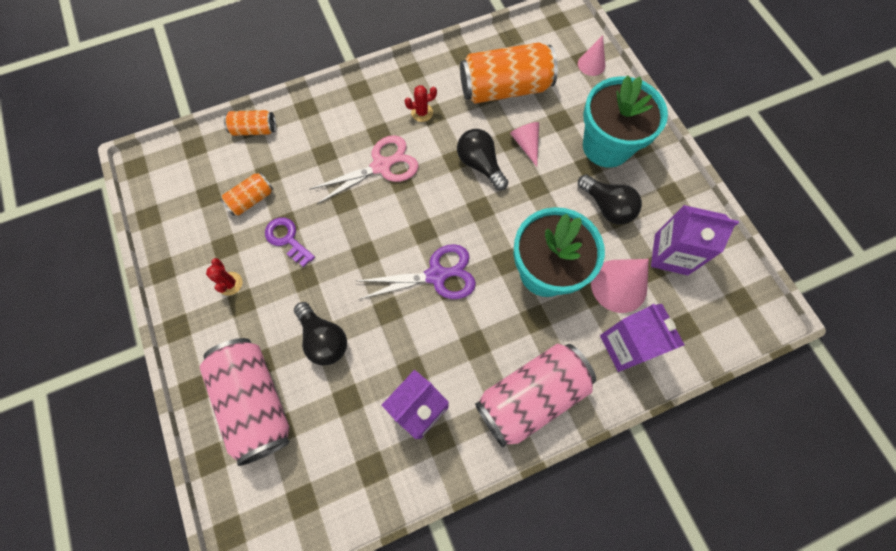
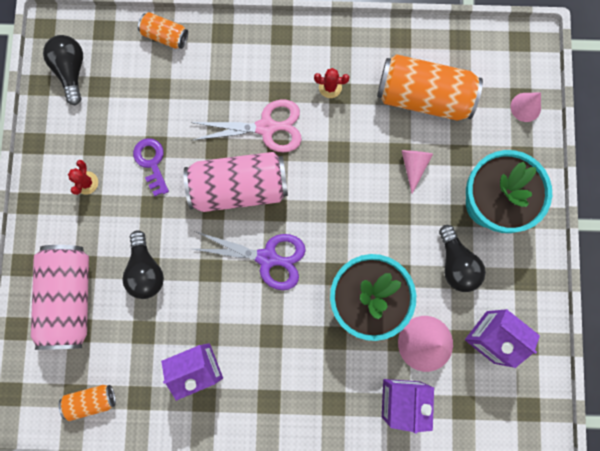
camera: 25 degrees right, 10 degrees up
(251, 199) = (135, 109): orange can -> orange can (91, 401)
(480, 165) = (359, 167): black light bulb -> black light bulb (71, 70)
(531, 396) = (296, 402): pink can -> pink can (239, 187)

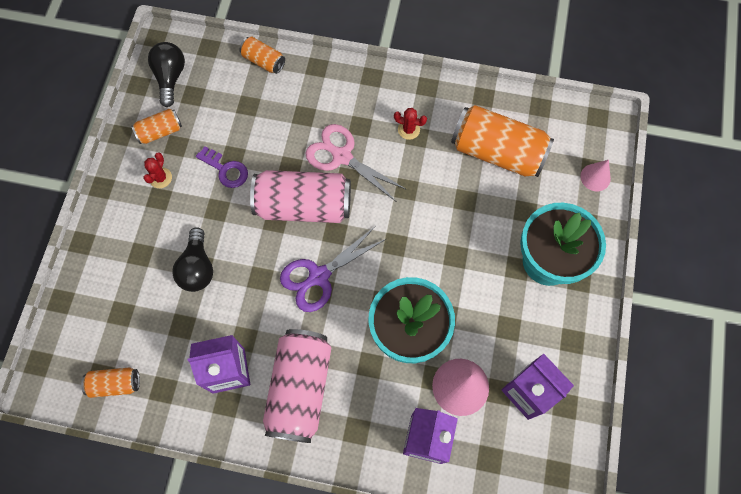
camera: 10 degrees right, 10 degrees down
(69, 298) = (118, 281): pink can -> pink can (300, 389)
(74, 132) = (160, 131): none -> orange can
(151, 162) = (226, 170): purple key -> purple key turned 135 degrees clockwise
(267, 127) = (341, 156): pink scissors -> pink scissors turned 150 degrees counterclockwise
(268, 258) = (318, 276): purple scissors -> purple scissors turned 120 degrees clockwise
(414, 166) = (477, 214): pink cone -> none
(456, 264) = (504, 314): black light bulb -> none

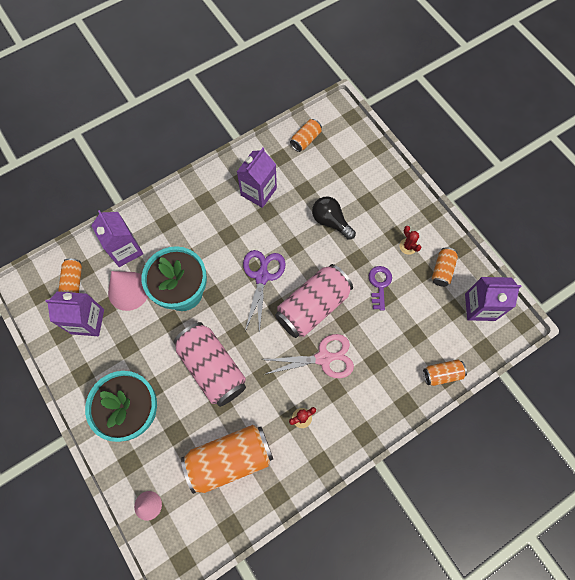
camera: 135 degrees right, 0 degrees up
(170, 77) = (480, 307): black light bulb -> purple carton
(226, 170) = (379, 284): purple key -> purple key turned 105 degrees clockwise
(300, 389) = (213, 215): pink can -> pink can (212, 368)
(510, 454) = (73, 281): none -> orange can

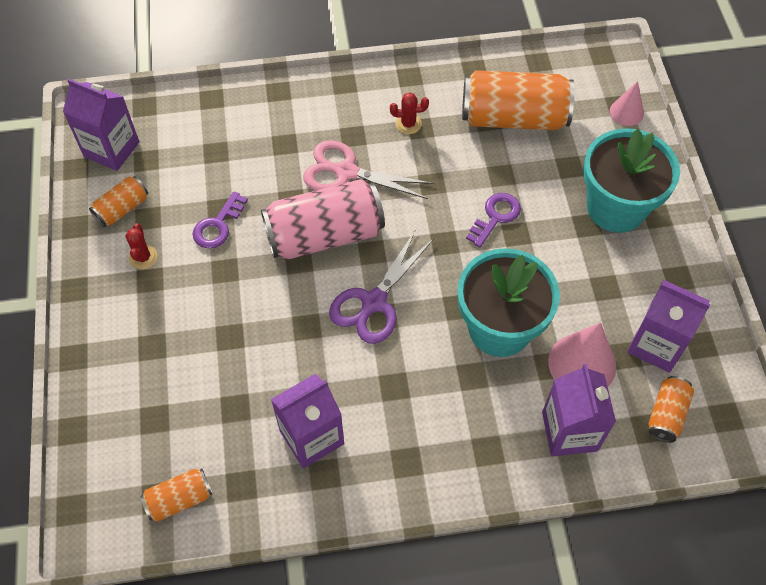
camera: 155 degrees left, 10 degrees down
(212, 368) = (495, 217): pink can -> purple key
(330, 221) = (228, 339): black light bulb -> none
(442, 374) = (215, 102): orange can -> none

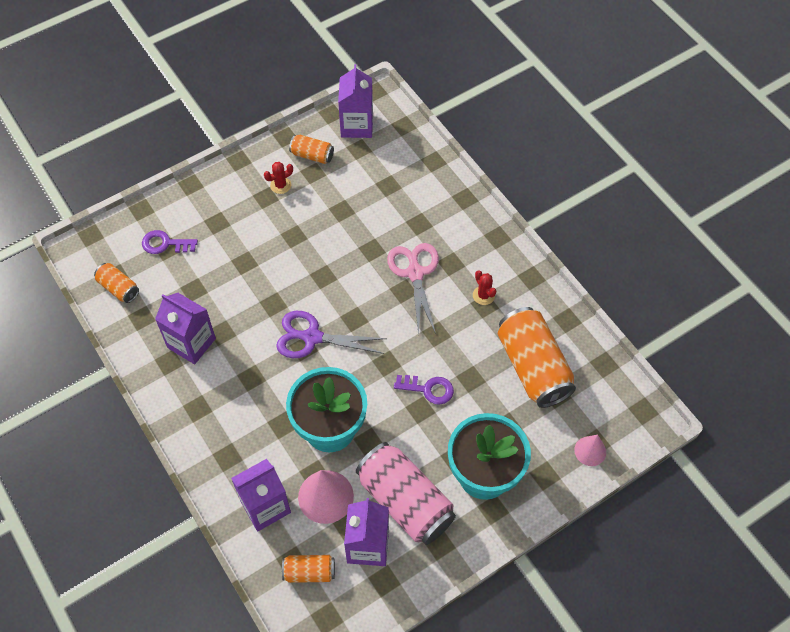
camera: 65 degrees right, 0 degrees up
(218, 225) = (327, 215): purple key -> purple key (165, 244)
(324, 235) = (353, 283): pink can -> pink can (405, 501)

